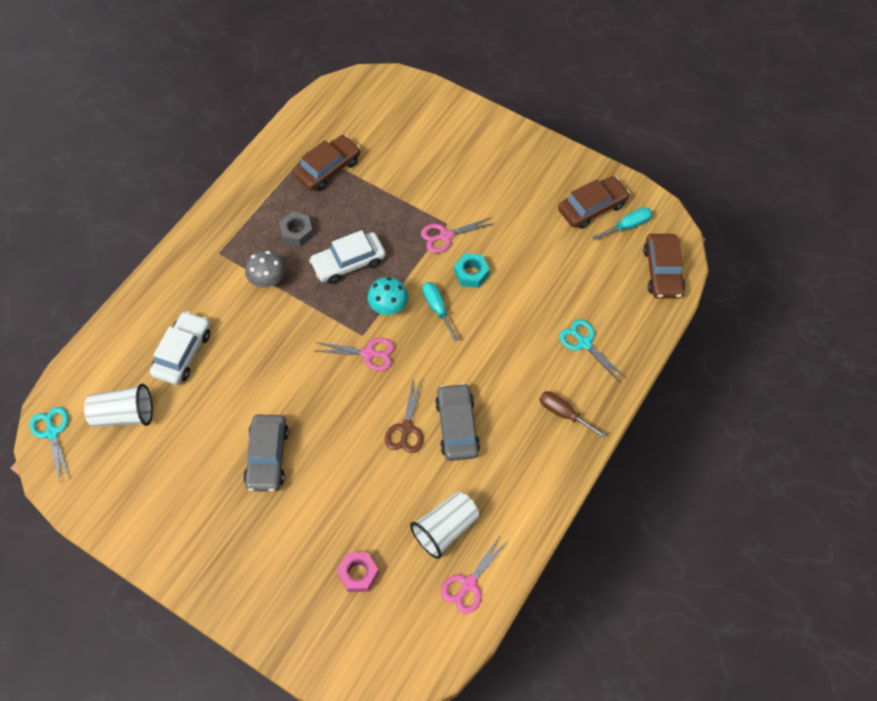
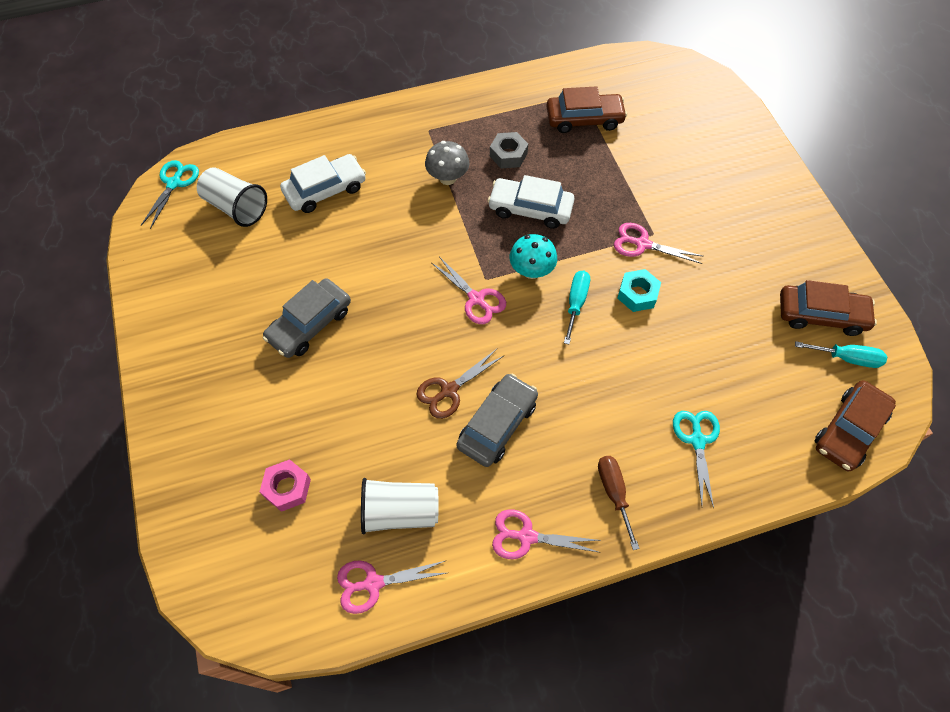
camera: 40 degrees right, 0 degrees up
(535, 480) = (526, 536): none -> pink scissors

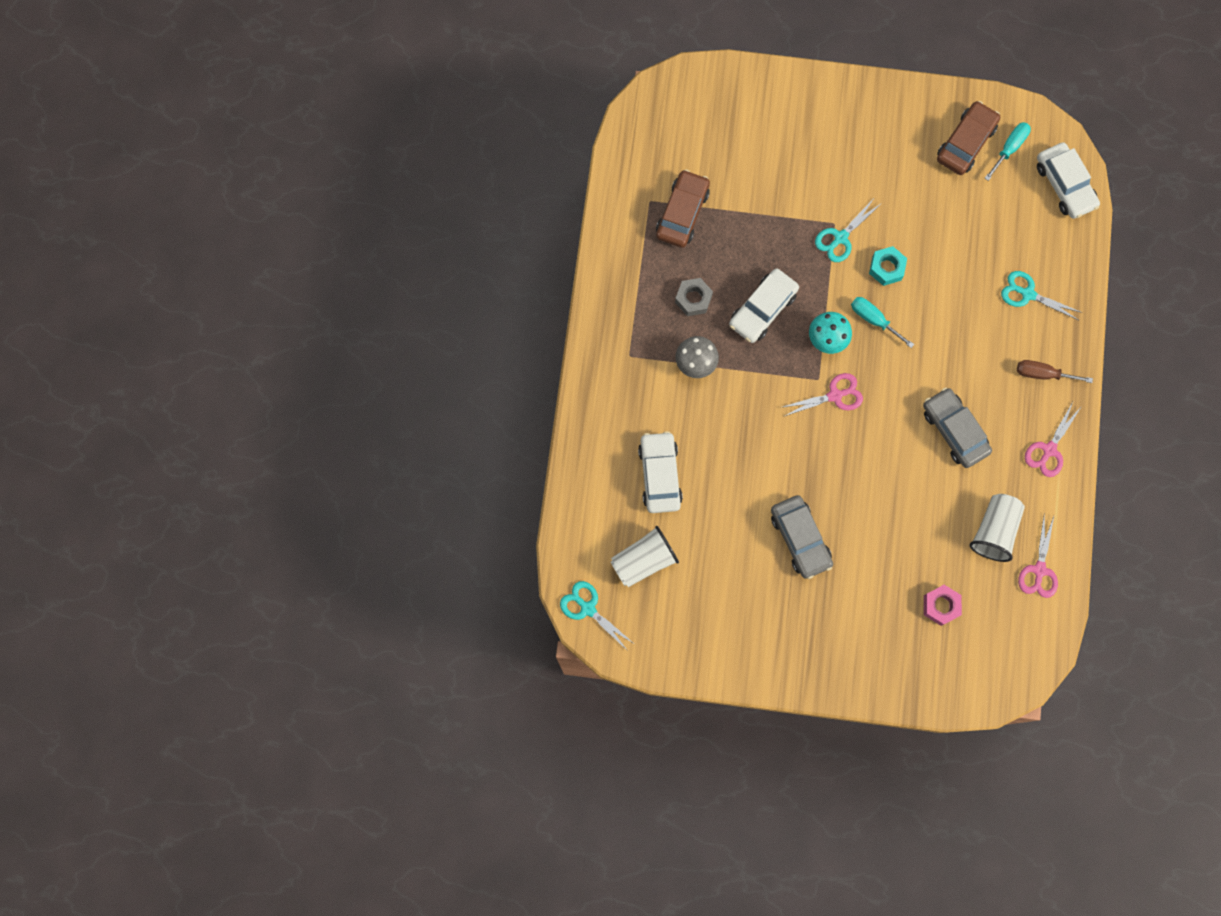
camera: 65 degrees left, 15 degrees up
(449, 390) = (910, 453): brown scissors -> none
(642, 244) = (840, 238): pink scissors -> turquoise scissors
(849, 430) = (1064, 185): brown car -> white car

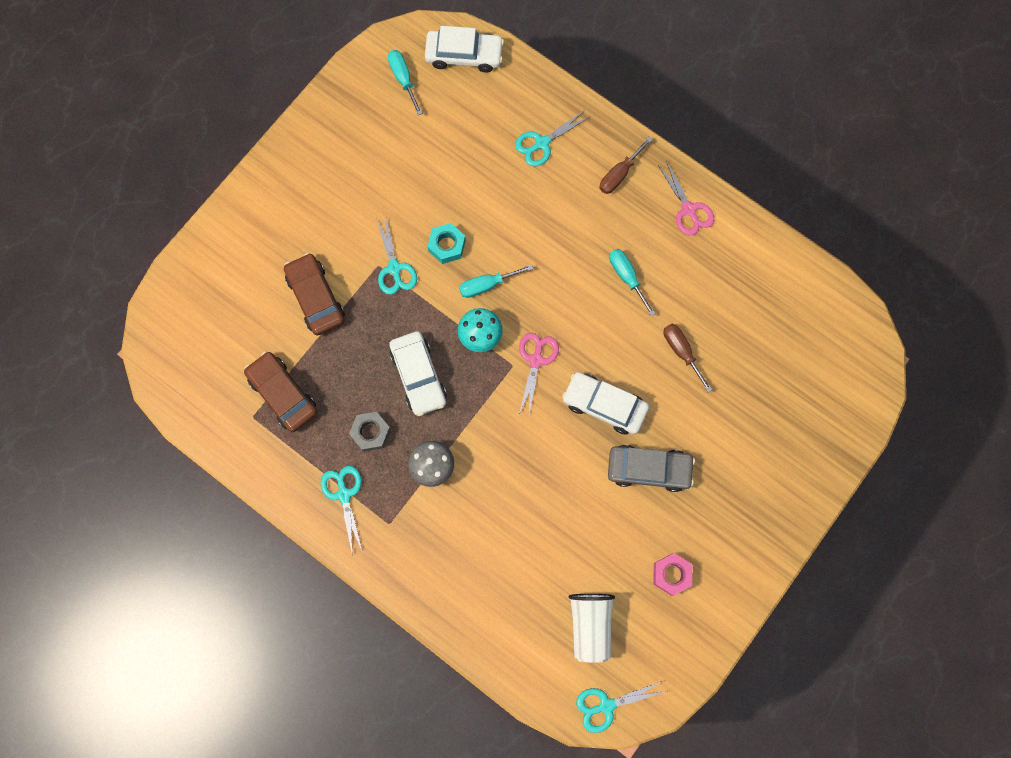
camera: 60 degrees left, 0 degrees up
(631, 307) = (344, 494): none -> turquoise scissors
(660, 475) = (518, 562): white car -> white car (604, 405)
(918, 511) = (681, 351): none -> brown screwdriver
(940, 606) = (775, 383): pink nut -> pink nut (671, 574)
(954, 430) = (626, 277): grey car -> turquoise screwdriver
(965, 143) = (375, 111): brown car -> brown car (316, 297)
(994, 530) = (733, 298): white cup -> none
(1039, 570) = (788, 281): pink scissors -> none

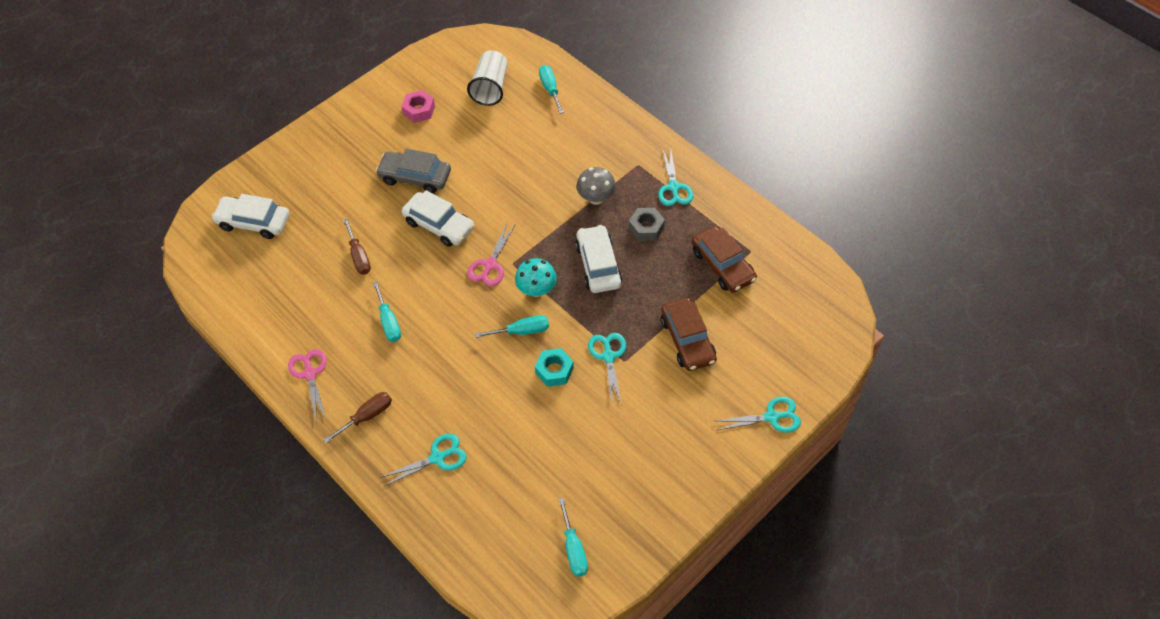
camera: 170 degrees left, 20 degrees down
(464, 55) = (500, 568): white car -> white car (253, 222)
(513, 633) = (550, 89): none -> turquoise screwdriver
(606, 705) = (490, 44): turquoise scissors -> turquoise scissors (772, 417)

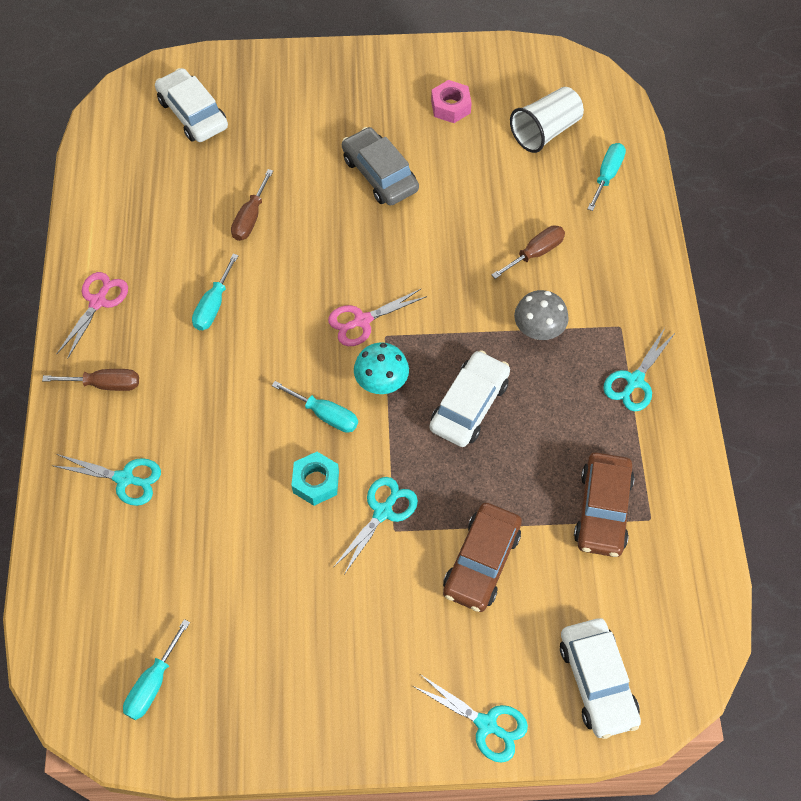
camera: 40 degrees right, 5 degrees up
(439, 225) = (354, 241): white car -> white car (597, 681)
(552, 158) = (535, 253): none -> brown screwdriver
(646, 228) = (560, 403): grey nut -> none

